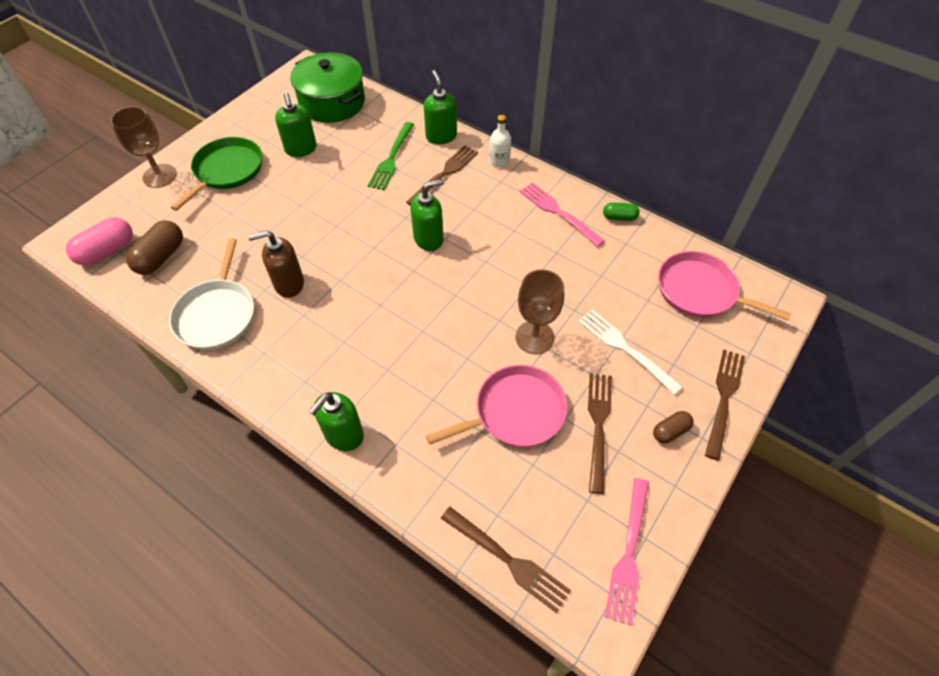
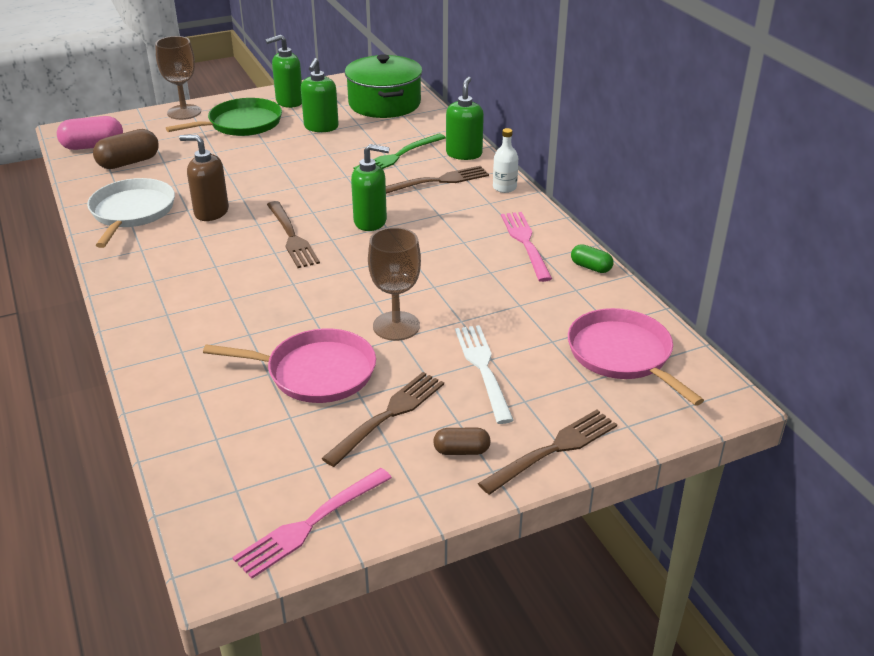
camera: 30 degrees right, 20 degrees down
(217, 314) = (131, 212): white pan -> white pan turned 150 degrees clockwise
(343, 435) = (144, 327): green soap dispenser -> green soap dispenser (289, 102)
(507, 560) = (189, 474): brown fork -> brown fork (291, 237)

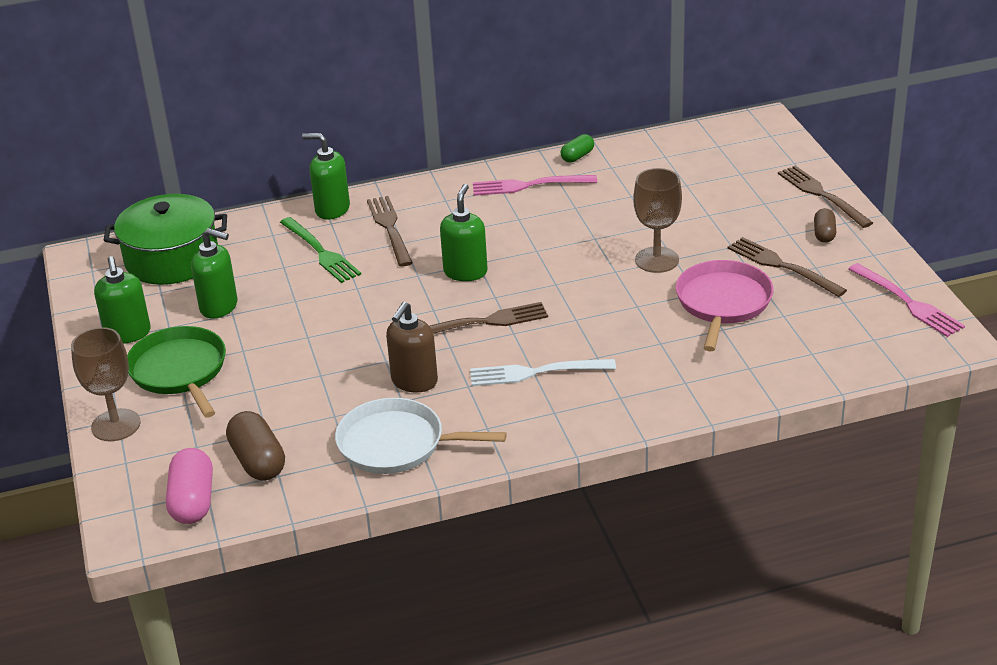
camera: 80 degrees left, 0 degrees up
(483, 369) = (722, 219): white fork -> white fork (536, 372)
(504, 187) = (417, 189): white bottle -> none
(622, 355) = (708, 155): pink pan -> none

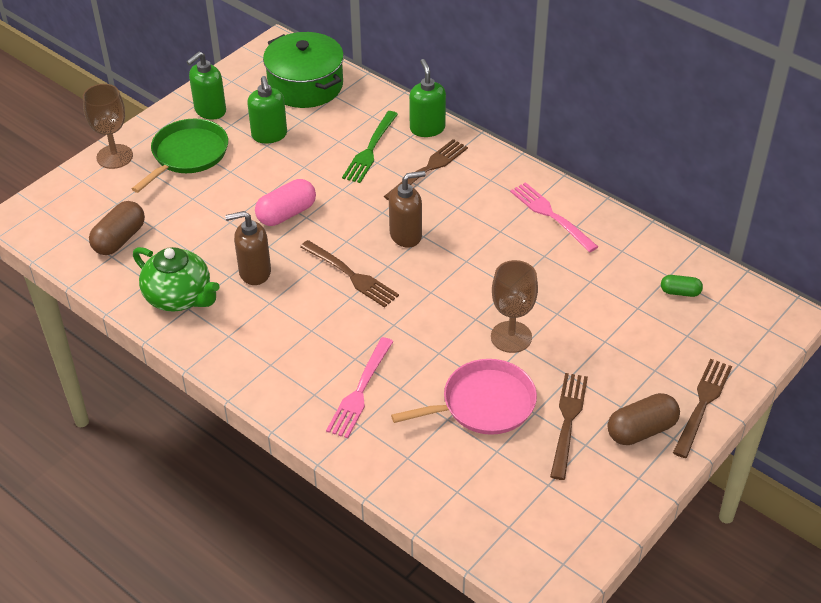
camera: 55 degrees right, 10 degrees up
(192, 501) = (62, 230): pink capsule -> pink capsule (286, 214)
(397, 444) = (180, 297): white pan -> green teapot
(465, 272) = (406, 235): green soap dispenser -> brown soap dispenser
(536, 372) = (311, 332): white fork -> none
(577, 156) = (618, 223): green capsule -> green capsule (680, 292)
(824, 234) = (641, 430): brown capsule -> brown capsule, size x1.71
(907, 302) = (583, 531): pink fork -> pink fork (360, 391)

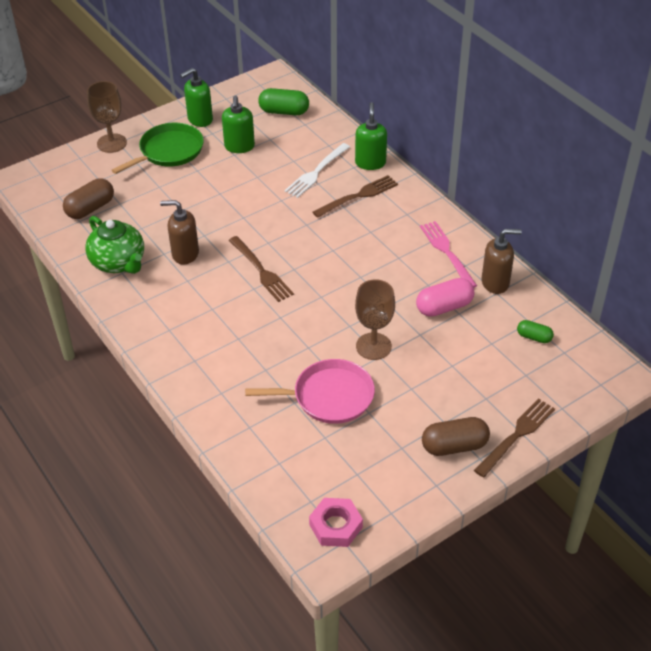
camera: 15 degrees right, 0 degrees up
(286, 214) = (228, 212): pink capsule -> pink capsule (444, 307)
(305, 85) = (284, 112): green pot -> green capsule
(360, 391) = (232, 365): pink fork -> none
(370, 149) = (316, 172): green fork -> white fork
(406, 235) = (318, 247): brown soap dispenser -> brown soap dispenser (495, 283)
(547, 548) = (336, 526): none -> pink nut
(568, 421) = (394, 425): brown fork -> none

